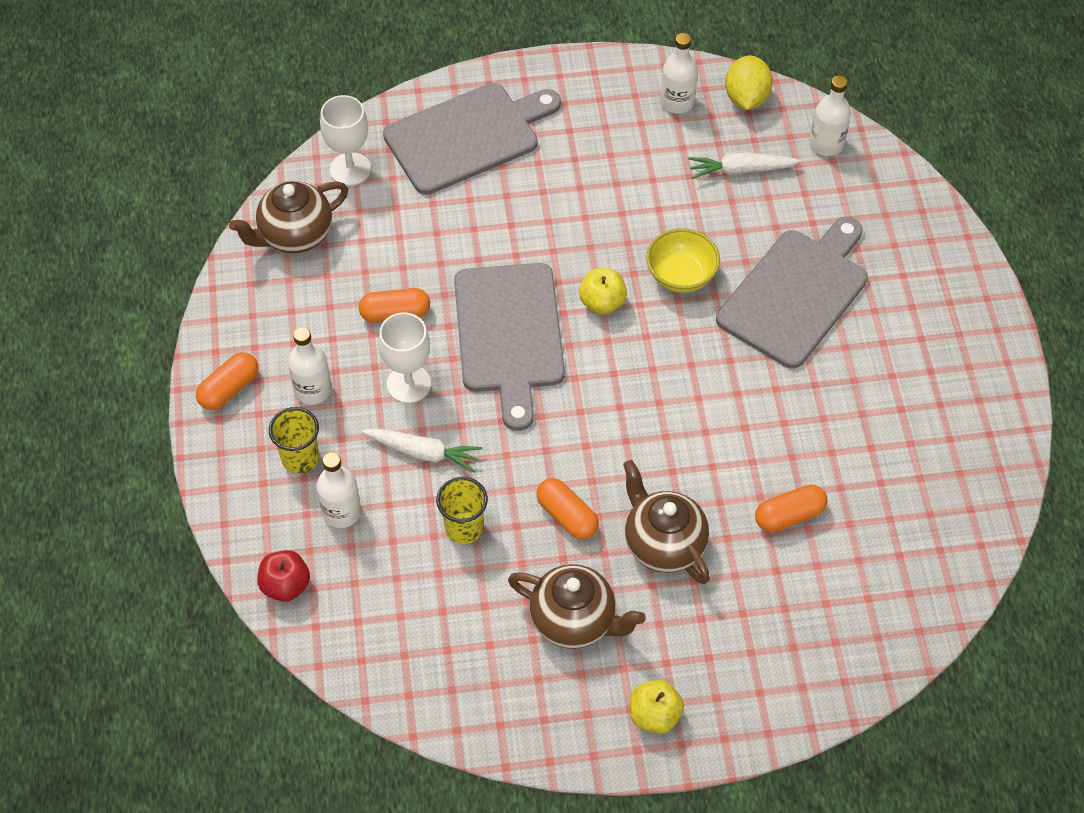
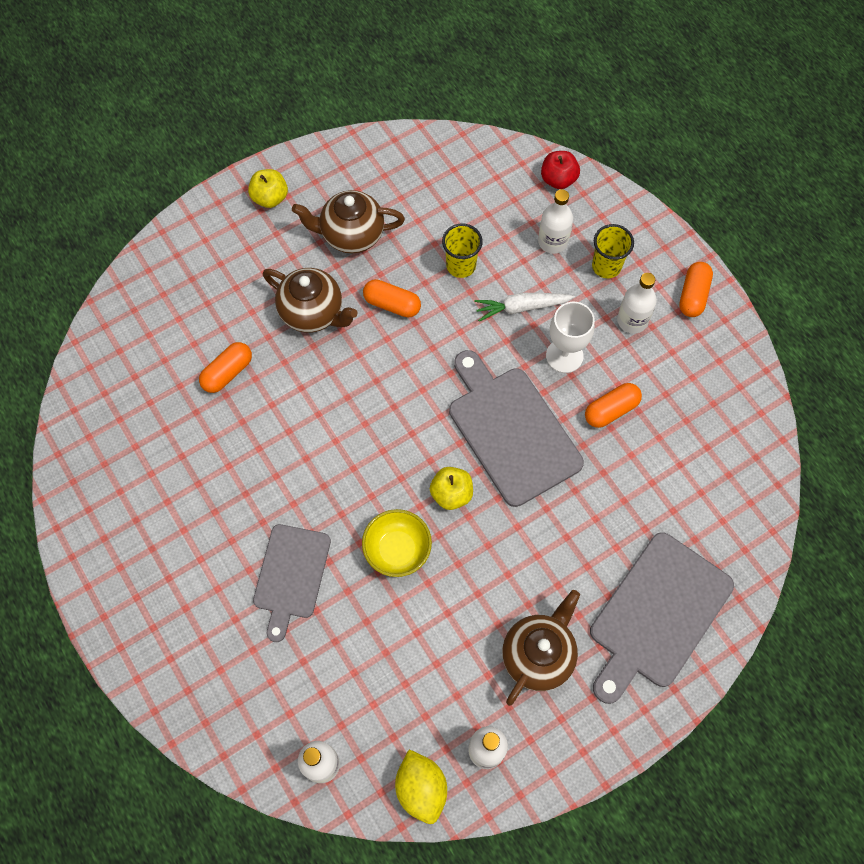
camera: 155 degrees right, 10 degrees up
(295, 235) = (736, 445): brown teapot -> brown teapot (538, 655)
(350, 169) = (735, 531): white goblet -> none
(741, 170) = (391, 692): white carrot -> none
(796, 294) = (291, 575): grey cutting board -> grey cutting board, size x0.65

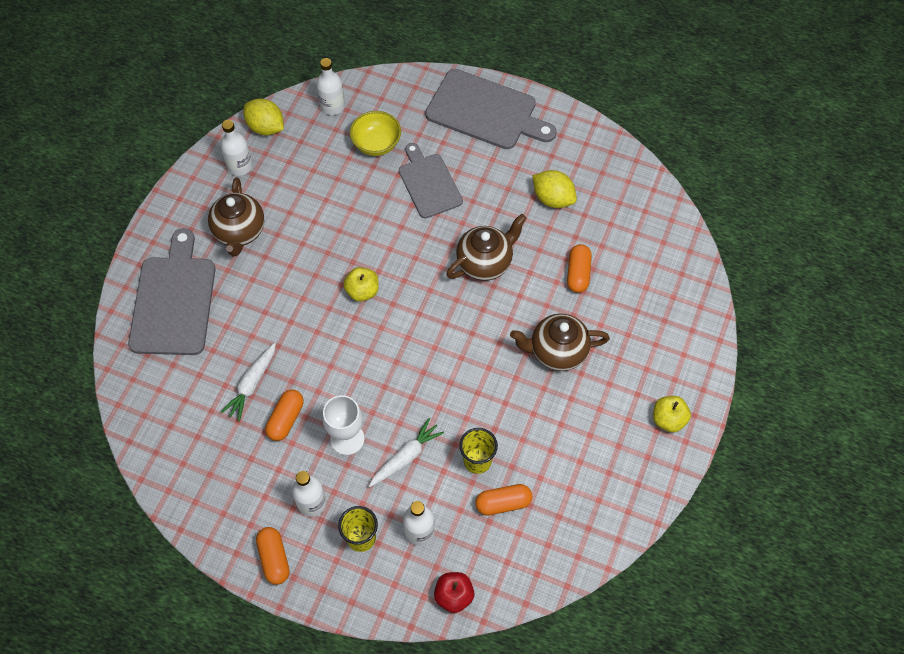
camera: 145 degrees right, 5 degrees down
(180, 468) = (553, 198): none -> yellow lemon
(351, 235) = (580, 430): brown teapot -> brown teapot (485, 262)
(392, 304) = (505, 395): orange capsule -> orange capsule (503, 503)
(397, 550) = (373, 236): yellow bowl -> yellow bowl (376, 144)
(511, 431) = (350, 358): grey cutting board -> grey cutting board (485, 111)
(624, 466) = (252, 384): none -> white carrot

